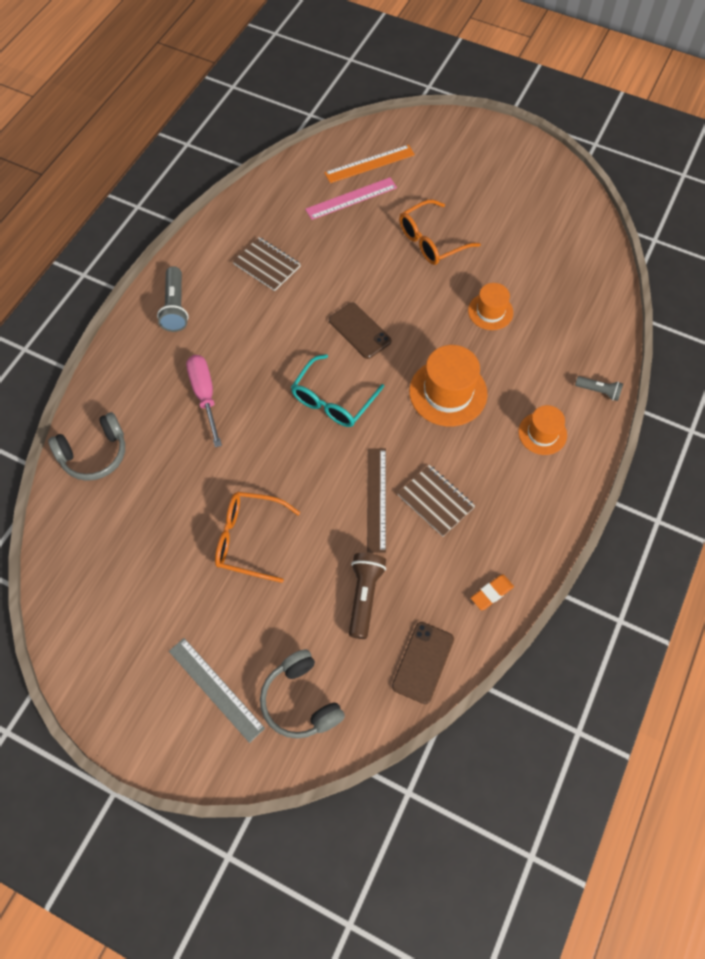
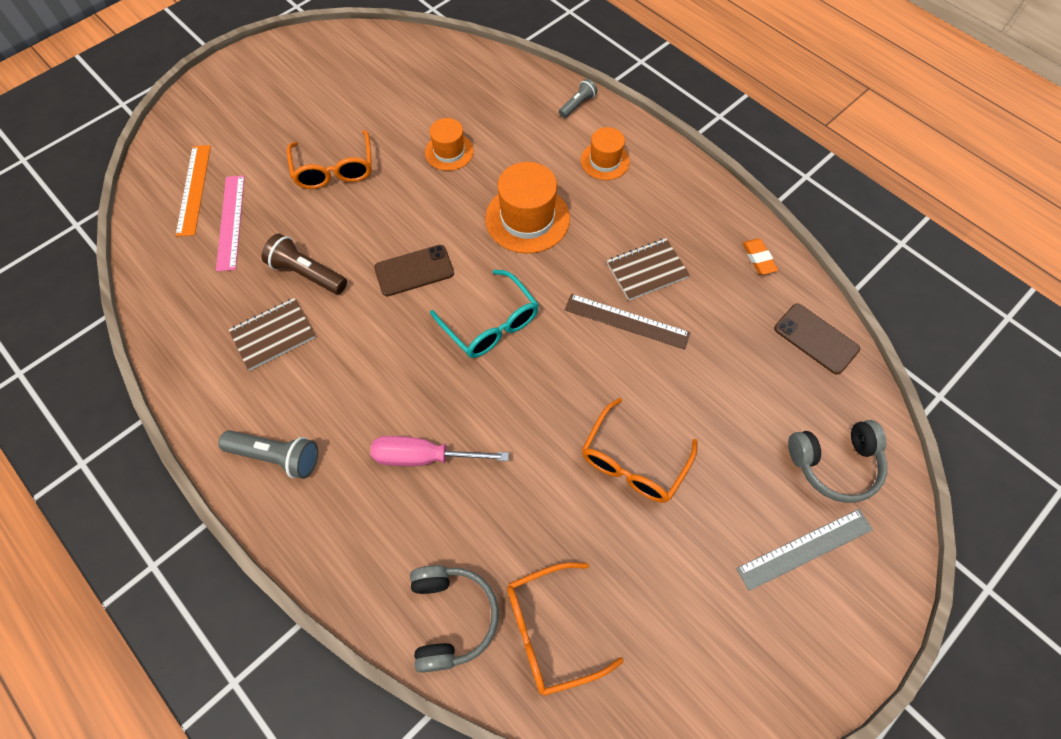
camera: 70 degrees left, 0 degrees up
(101, 519) = (549, 631): none -> orange glasses
(364, 596) = (733, 367): brown flashlight -> brown flashlight (307, 273)

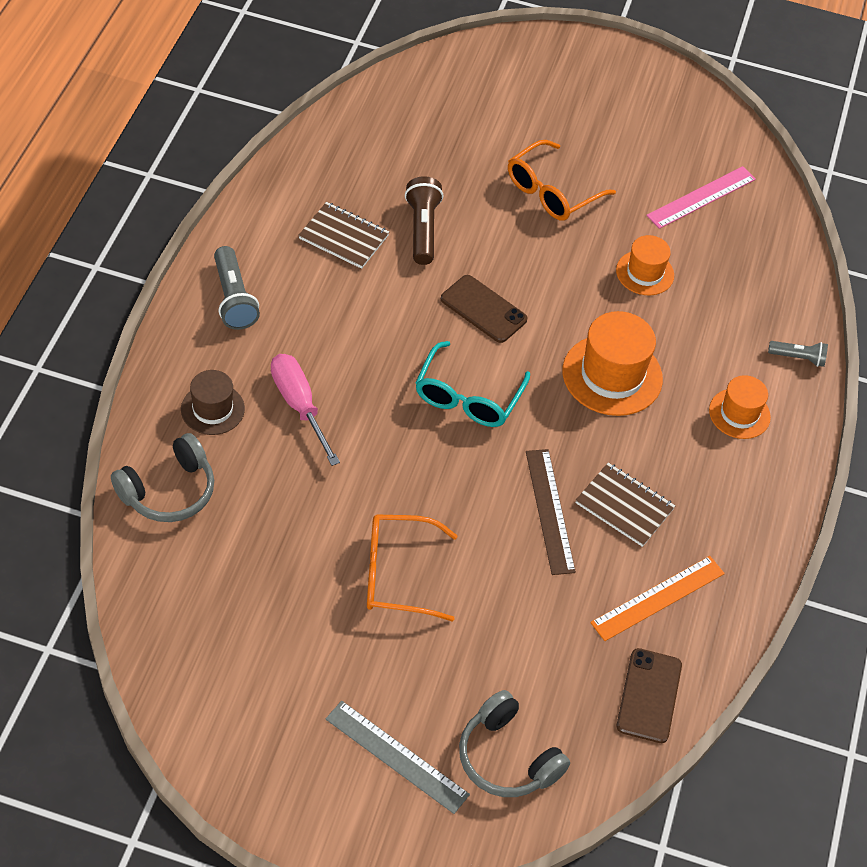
camera: 55 degrees right, 10 degrees down
(194, 189) = (450, 101): orange ruler -> orange ruler (658, 598)
(230, 222) = (436, 145): pink ruler -> pink ruler (701, 197)
(385, 533) = (212, 409): none -> brown hat
(549, 631) = (197, 569): orange glasses -> none
(758, 258) = (716, 606): orange eraser -> none

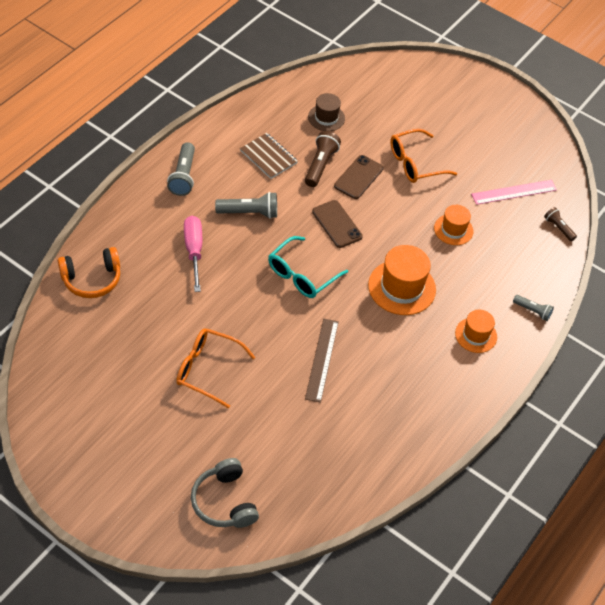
camera: 20 degrees right, 0 degrees up
(169, 491) = (92, 279): grey headphones -> orange headphones
(212, 409) = (140, 238): brown hat -> brown hat (326, 118)
(353, 327) = (249, 213): none -> grey flashlight
(396, 757) = (156, 479): grey ruler -> none
(624, 506) = (372, 371): brown notebook -> none
(649, 696) = (333, 493): brown phone -> brown phone (358, 177)
(658, 598) = (367, 434): orange ruler -> none
(781, 232) = (558, 228): none -> brown flashlight

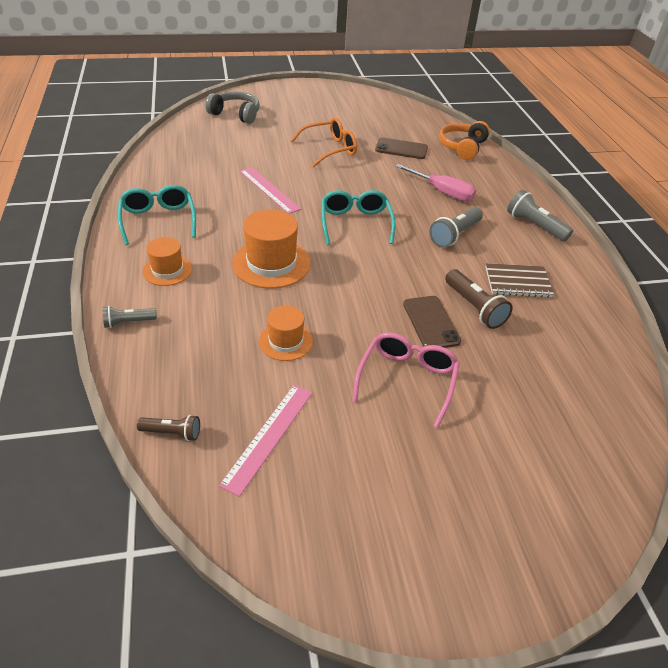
camera: 135 degrees right, 10 degrees down
(321, 359) = (269, 190): brown ruler -> pink ruler
(326, 118) = (547, 356): brown hat -> none
(337, 224) = (386, 272): brown phone -> brown phone (401, 149)
(415, 163) = (407, 379): orange glasses -> pink glasses
(441, 392) = (158, 220): none -> turquoise glasses

